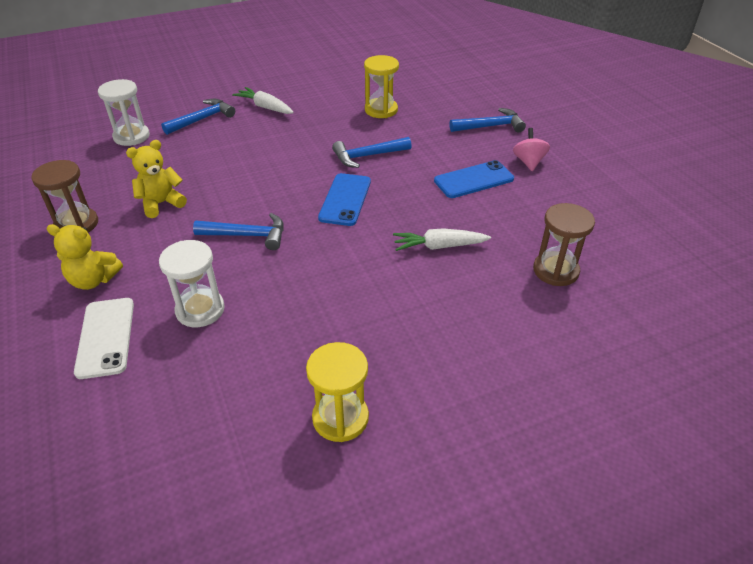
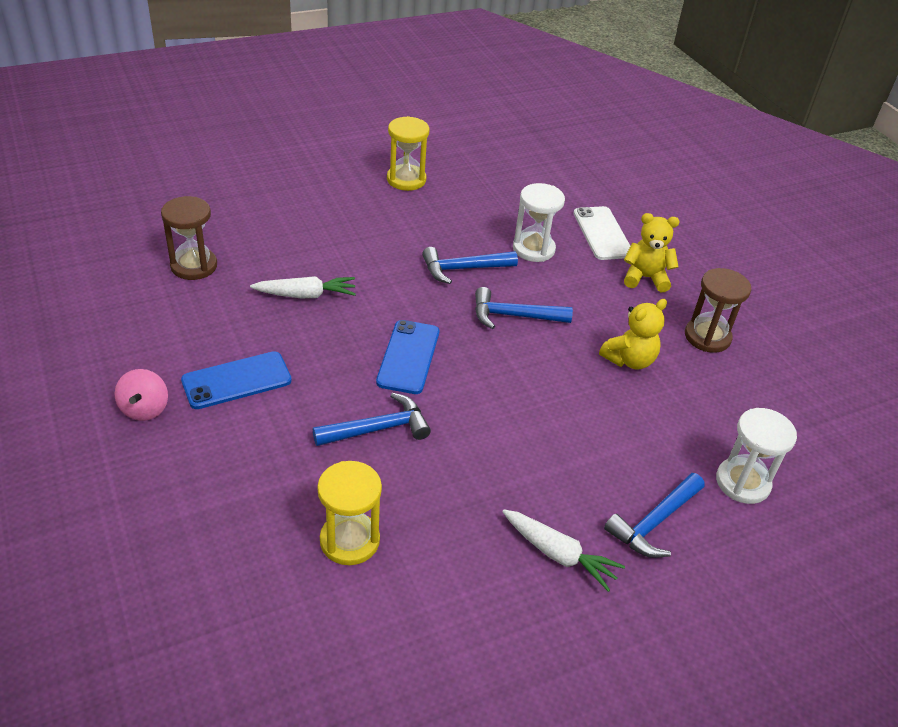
camera: 175 degrees right, 0 degrees up
(490, 126) = (168, 489): blue hammer -> blue hammer (463, 269)

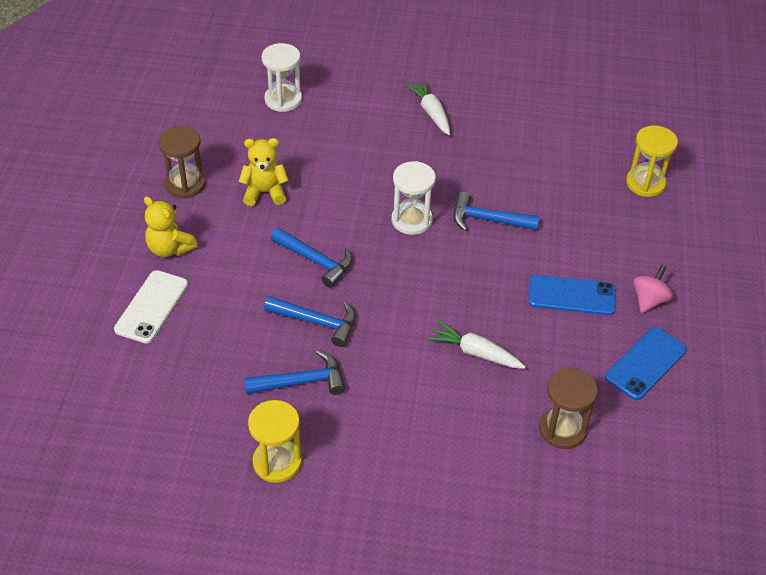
camera: 145 degrees left, 5 degrees up
(349, 540) = (547, 165): yellow hourglass -> yellow hourglass (645, 183)
(408, 357) = (428, 262): blue phone -> blue phone (645, 363)
(533, 249) = (233, 317): white hourglass -> white hourglass (411, 220)
(654, 522) = (360, 104): blue hammer -> blue hammer (301, 382)

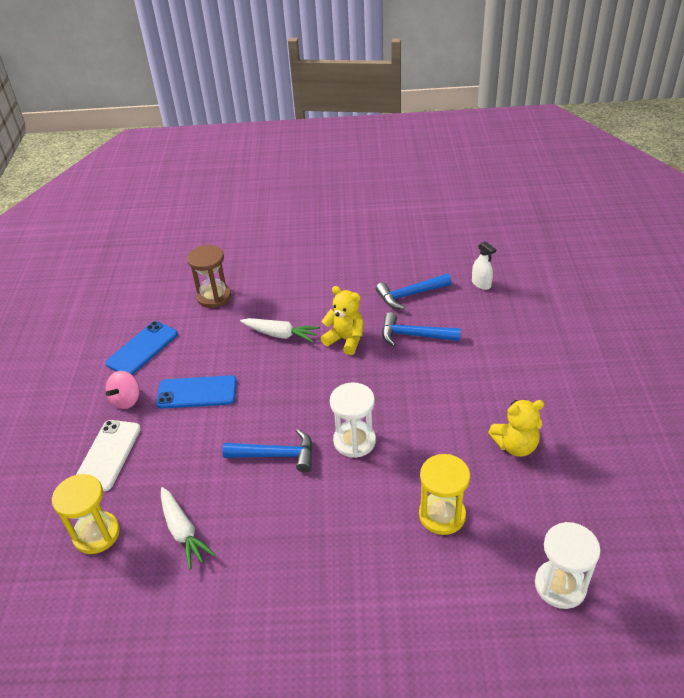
camera: 175 degrees right, 5 degrees down
(151, 307) = (554, 325): white phone -> white phone (108, 455)
(170, 248) = (572, 373): yellow teddy bear -> yellow teddy bear (345, 340)
(185, 184) = (602, 440): brown hourglass -> none
(204, 382) = (481, 284): none -> white spray bottle
(277, 462) = (408, 251): yellow hourglass -> yellow hourglass (442, 515)
(316, 261) = (434, 384): blue hammer -> none
(431, 113) = (360, 600): white carrot -> white carrot (183, 532)

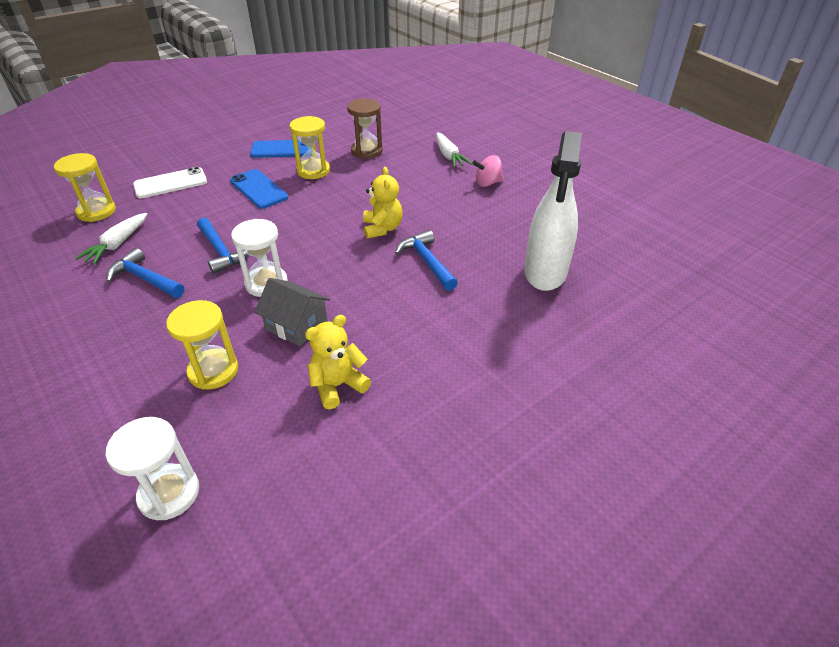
camera: 50 degrees right, 0 degrees up
(126, 400) = (227, 166): pink spinning top -> pink spinning top (487, 183)
(207, 344) = (313, 171): none -> yellow hourglass
(280, 334) = (356, 196): white carrot -> white carrot (449, 156)
(410, 295) = (478, 237): blue hammer -> blue hammer (145, 279)
(426, 442) = (296, 325): none -> grey house
(481, 284) = (545, 272): white spray bottle -> white spray bottle, size x2.45
(515, 445) = (338, 385): yellow teddy bear -> yellow teddy bear turned 105 degrees clockwise

